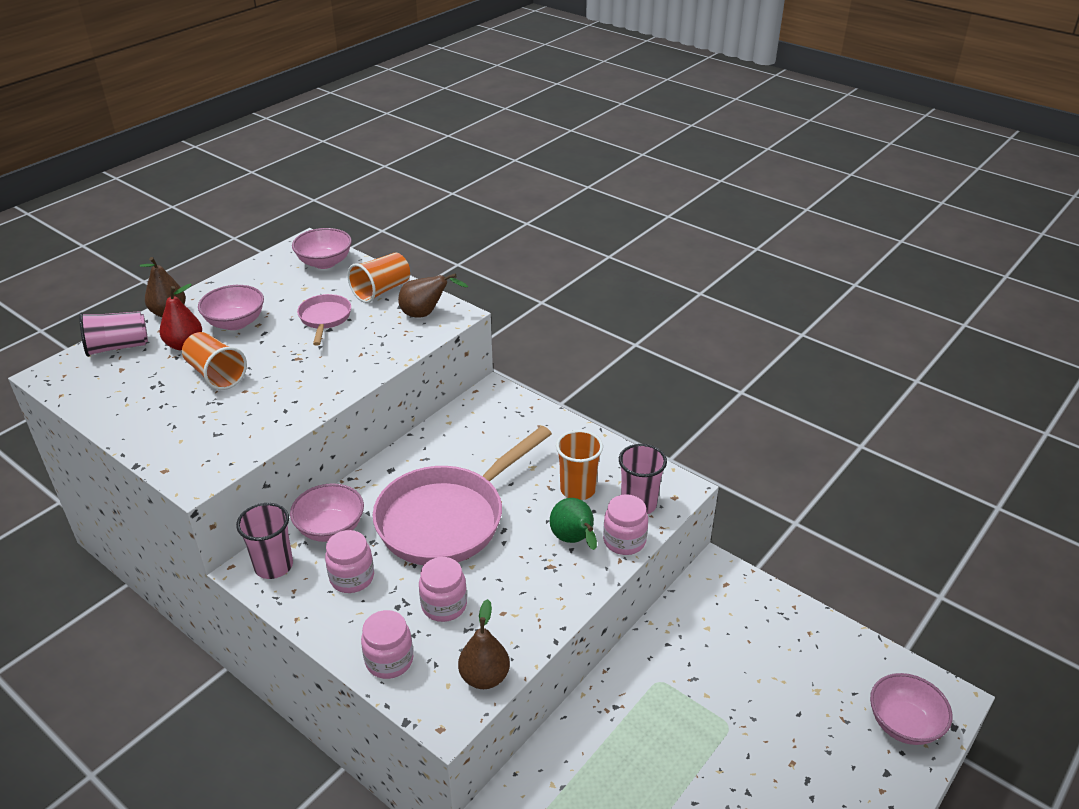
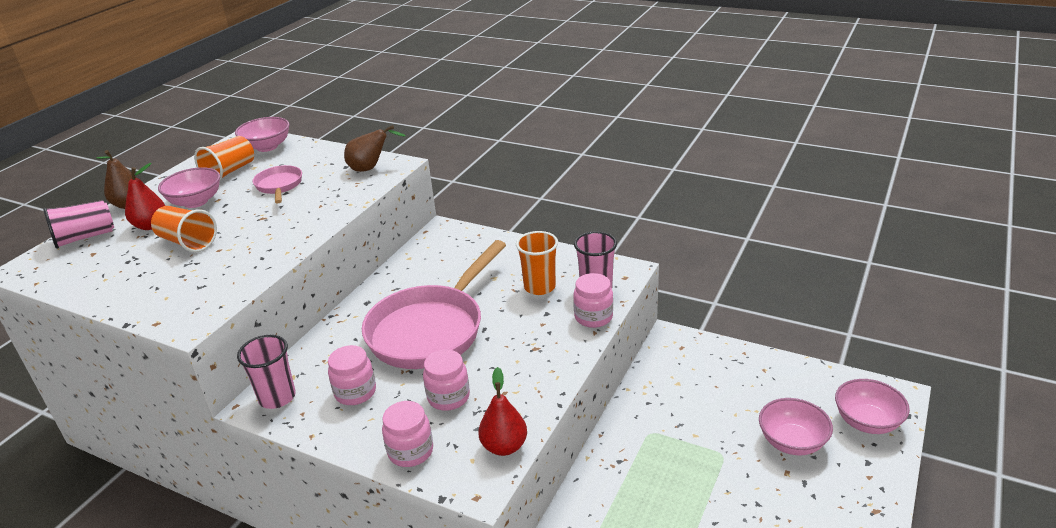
camera: 10 degrees left, 5 degrees down
(330, 528) = (324, 357): pink bowl -> pink bowl (792, 442)
(381, 290) = (325, 158): orange cup -> orange cup (230, 171)
(484, 677) = (504, 446): brown pear -> red pear
(574, 540) = (549, 325): green pear -> none

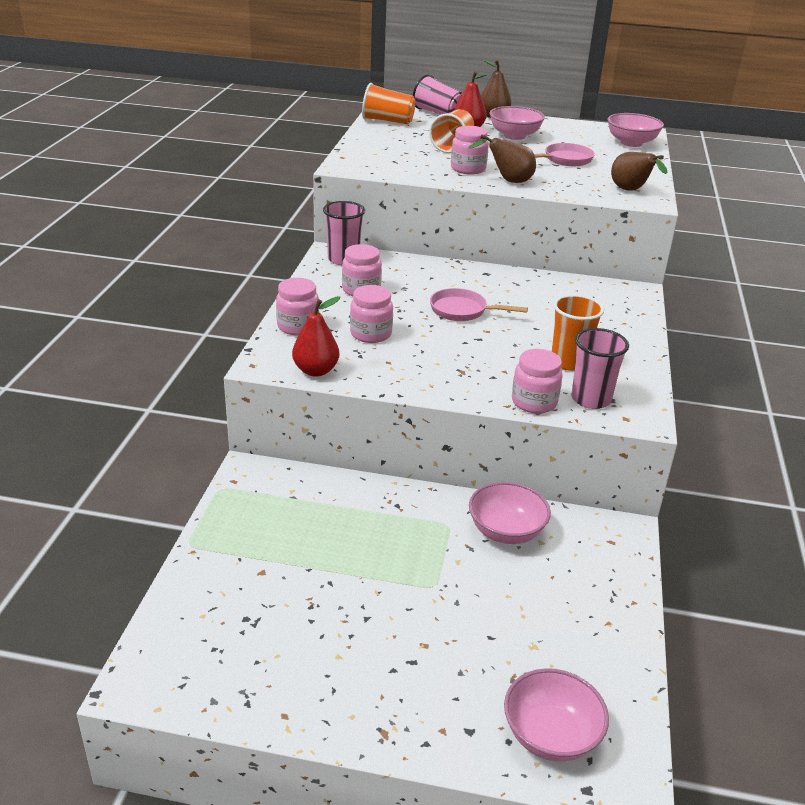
camera: 70 degrees right, 0 degrees up
(230, 171) = (573, 138): orange cup -> orange cup (387, 121)
(260, 242) = (468, 169): none -> pink jar
(306, 224) = (508, 181): none -> brown pear
(431, 329) = (462, 311): pink pan -> pink pan, size x0.47
(792, 442) = (478, 650): pink bowl -> pink bowl (506, 531)

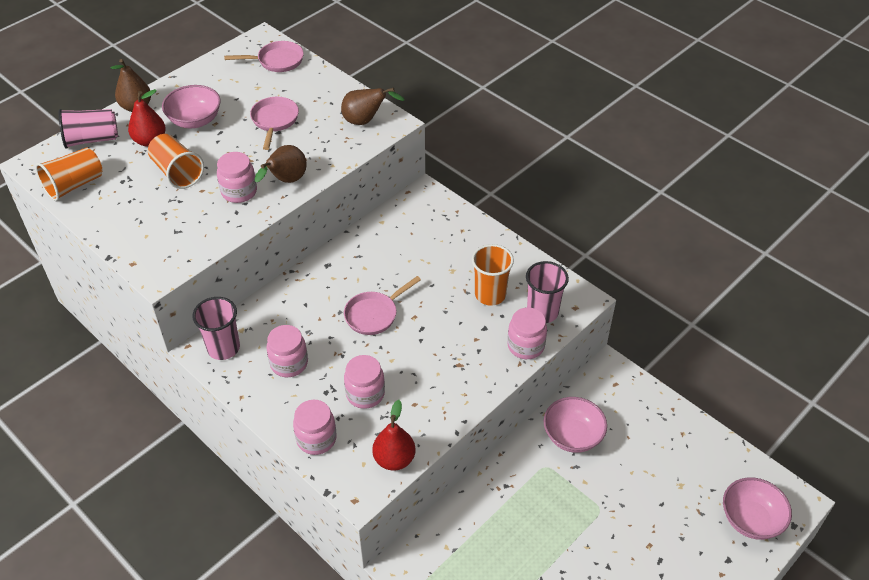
camera: 55 degrees left, 15 degrees up
(631, 143) = (277, 61): pink bowl -> pink pan

